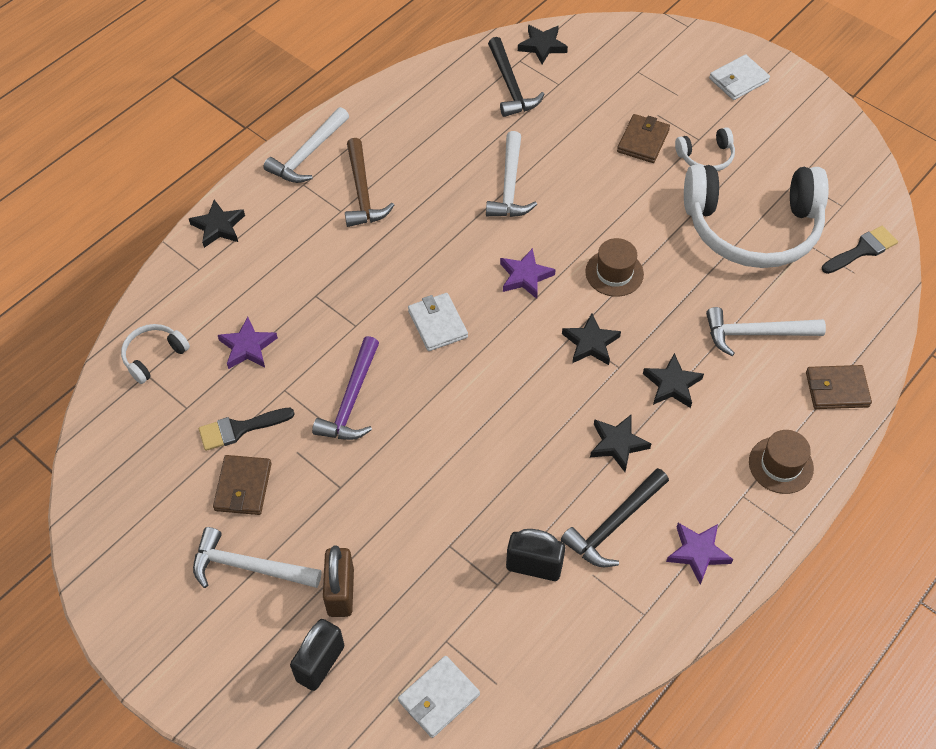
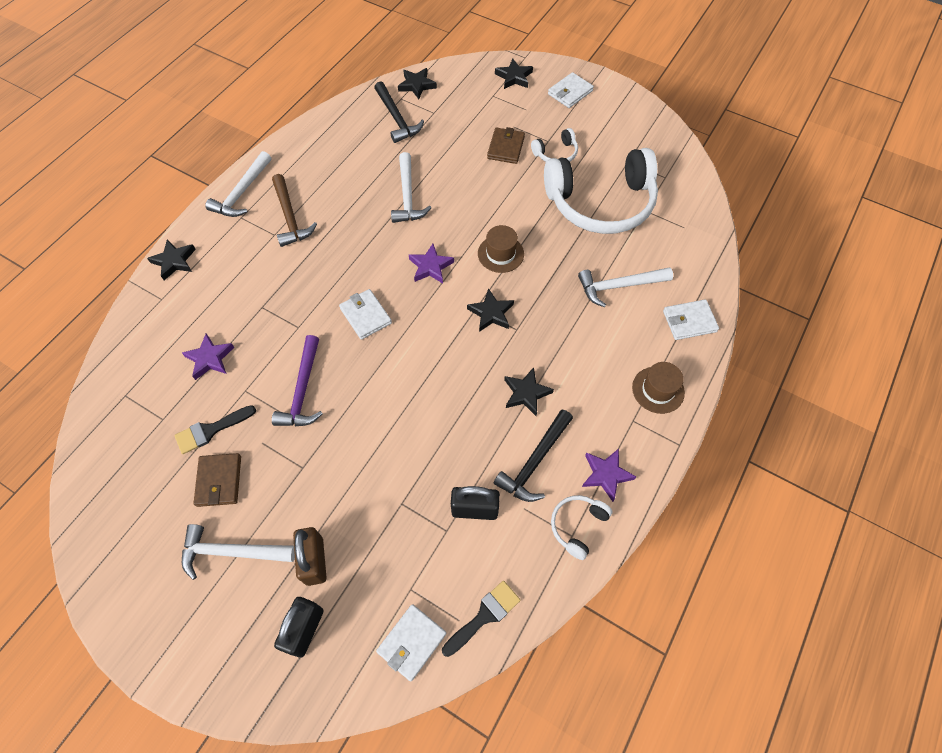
camera: 10 degrees left, 5 degrees up
(154, 356) = (130, 378): white headphones -> white headphones (577, 526)
(672, 384) = (561, 337): black star -> black star (514, 77)
(837, 389) = (689, 321): brown wallet -> white wallet
(862, 250) = (687, 209): black brush -> black brush (484, 615)

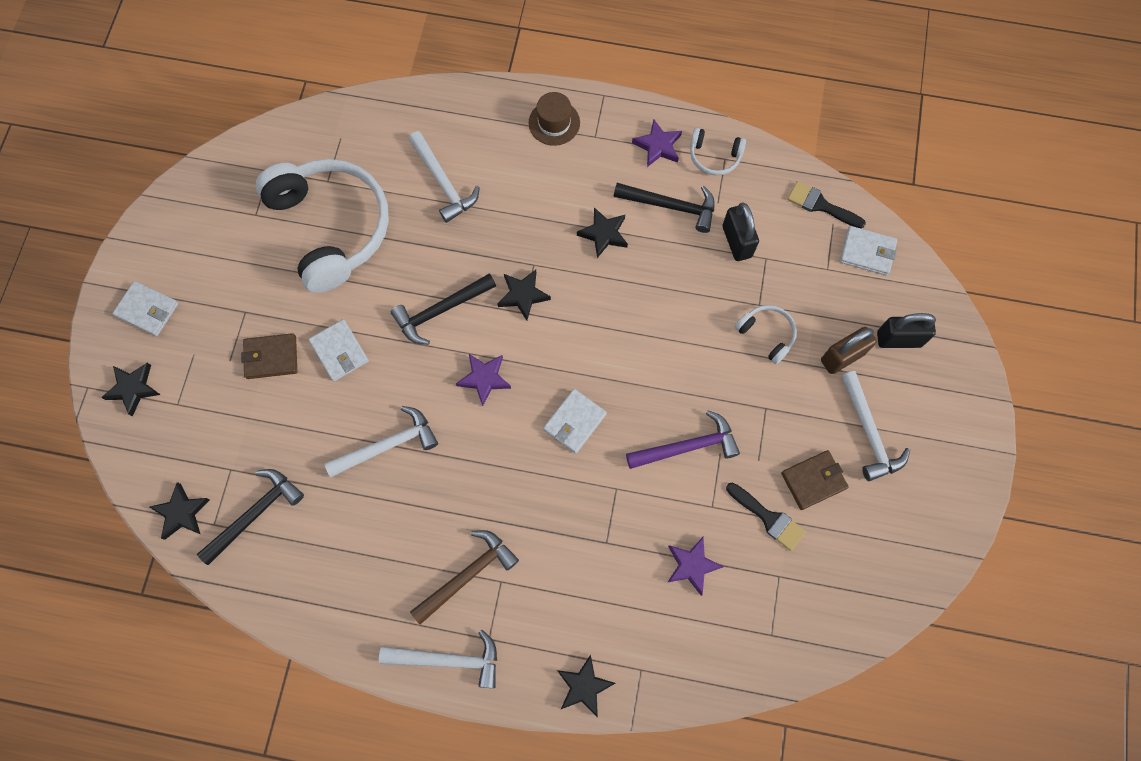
camera: 110 degrees left, 10 degrees up
(500, 254) = (440, 311): brown hat -> black hammer
(556, 154) = (265, 296): white headphones -> white headphones (767, 334)
(689, 321) = (465, 111): white wallet -> white wallet (339, 351)

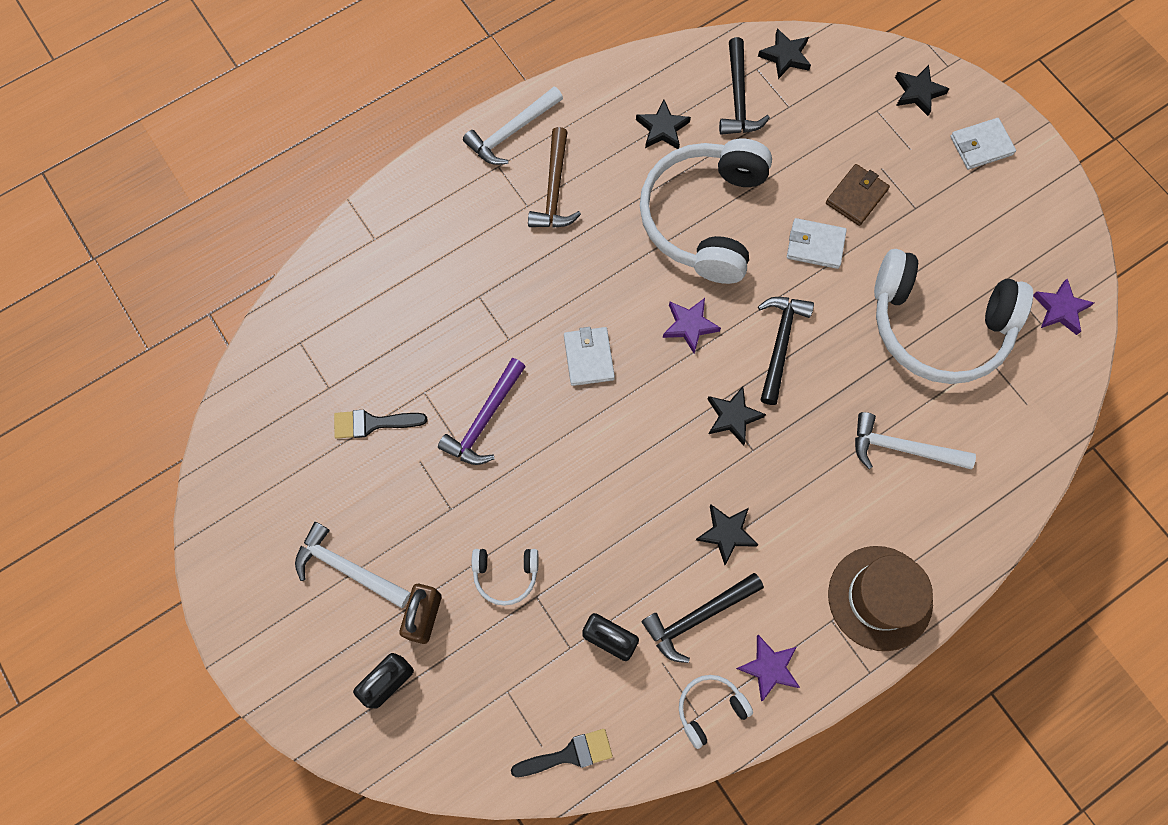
camera: 135 degrees right, 0 degrees up
(388, 445) = (704, 217): white hammer -> white headphones
(554, 123) = (880, 598): brown hat -> brown hat, size x1.61
(584, 686) = (404, 195): black star -> black star (662, 128)
(692, 565) = (401, 337): purple star -> purple star (1060, 309)
(813, 480) = (361, 485): brown wallet -> none
(867, 252) = (486, 745): white wallet -> none

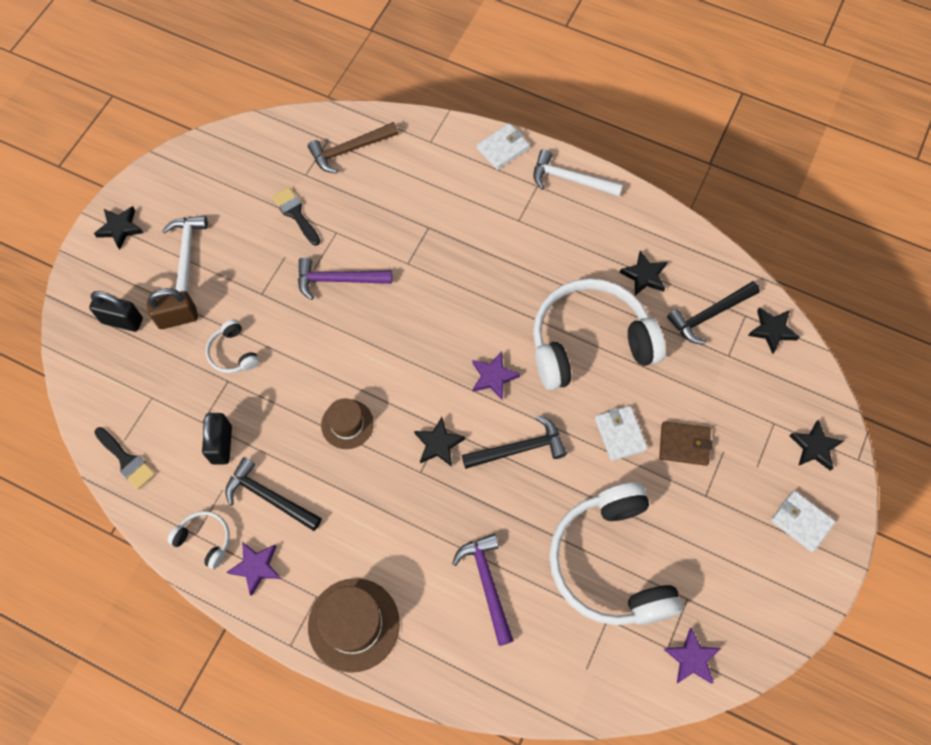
camera: 60 degrees right, 5 degrees down
(554, 190) = (543, 230): brown hammer -> brown hammer (349, 150)
(588, 357) = (425, 322): white wallet -> white wallet (503, 148)
(660, 495) = (347, 424): none -> brown hat
(726, 533) = (344, 485): black star -> black star (120, 228)
(902, 448) = (487, 584): white hammer -> purple hammer

